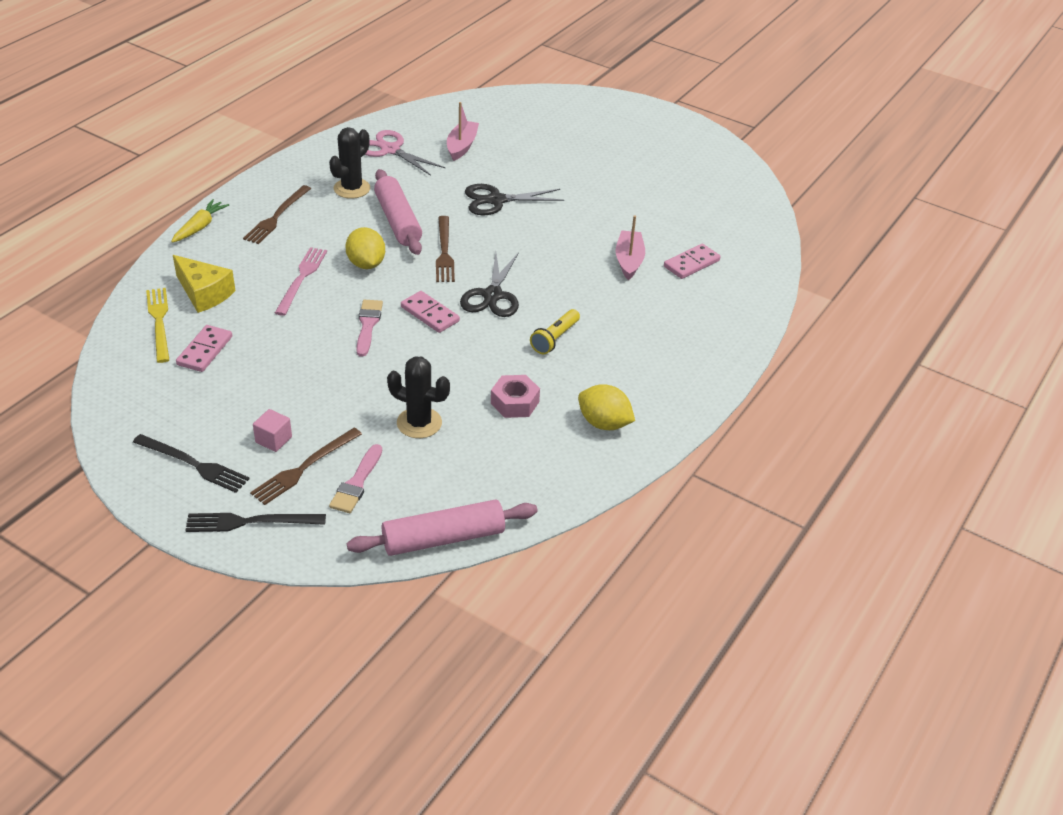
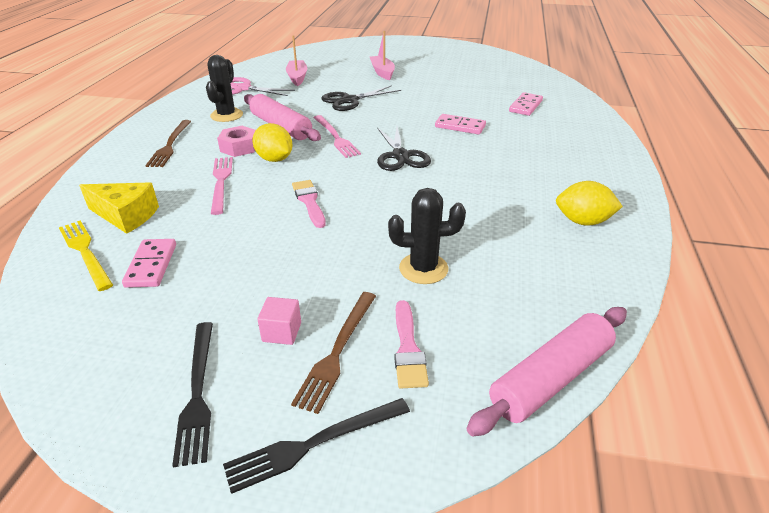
camera: 20 degrees left, 5 degrees down
(194, 464) = (197, 393): black fork -> black fork turned 75 degrees clockwise
(200, 227) = (97, 167): yellow carrot -> none
(430, 314) = (359, 180): pink domino -> pink domino (460, 126)
(444, 252) = (336, 137): brown fork -> pink fork
(515, 402) = (493, 226): pink nut -> pink nut (239, 147)
(555, 339) = (478, 172): yellow flashlight -> none
(629, 261) = (481, 113): pink boat -> pink boat (382, 72)

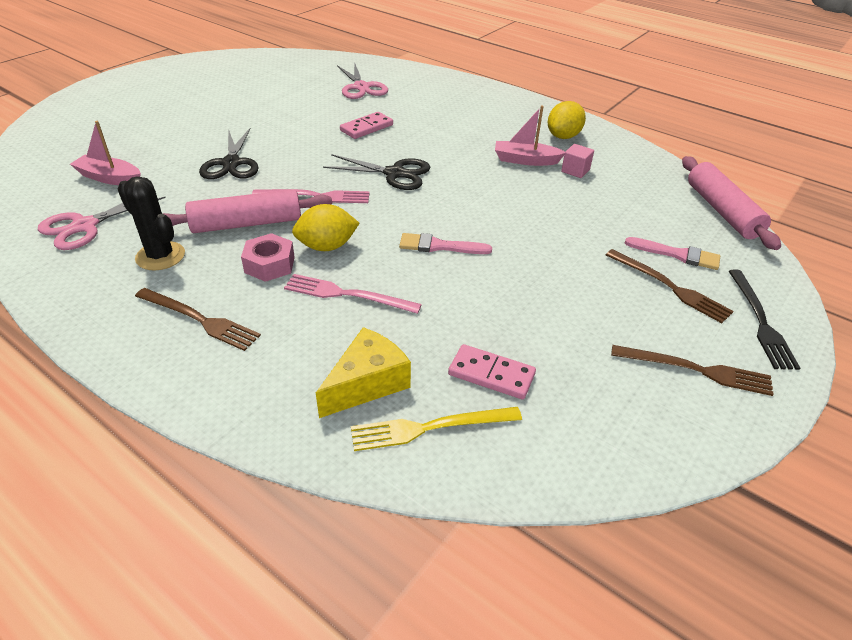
camera: 65 degrees left, 5 degrees up
(197, 393) = (696, 370): black fork -> brown fork
(282, 332) = (636, 309): pink cube -> pink cube (575, 170)
(382, 72) = (180, 124): pink boat -> pink boat (525, 160)
(423, 269) = (585, 219): black cactus -> none
(525, 106) = (361, 87): pink domino -> pink scissors

